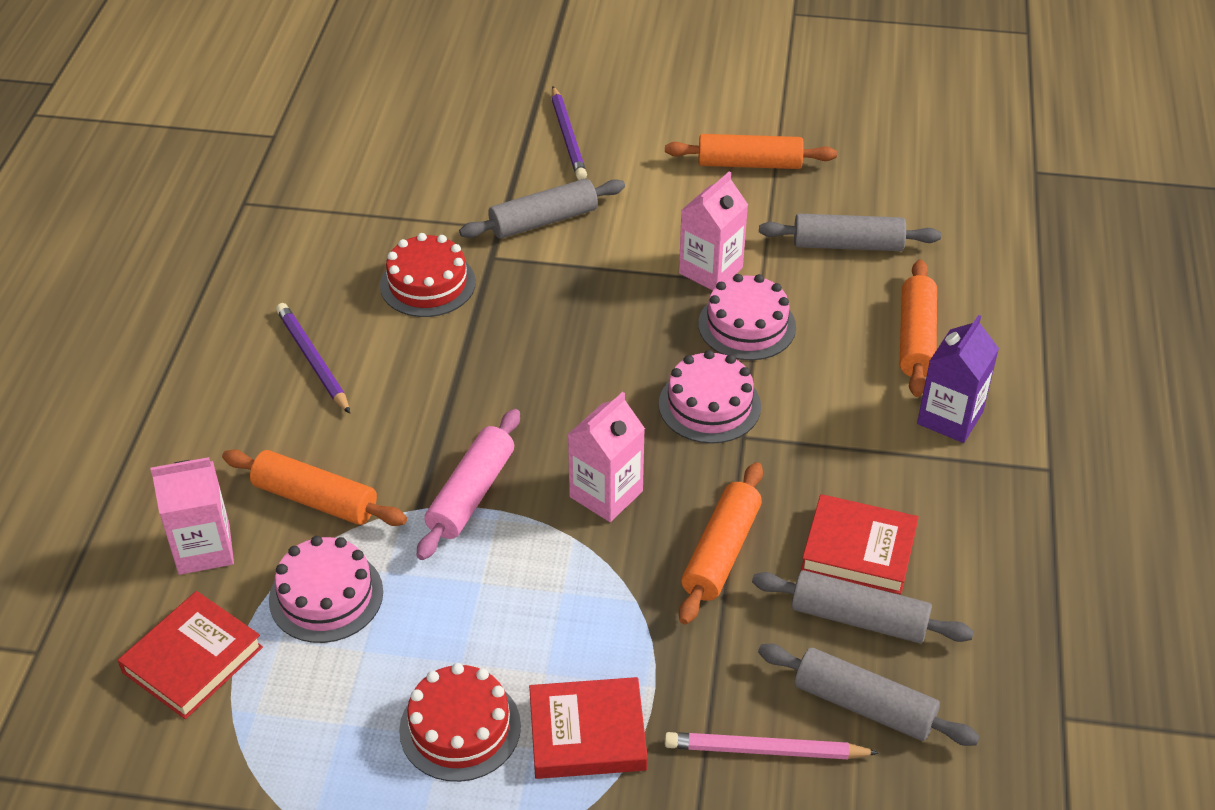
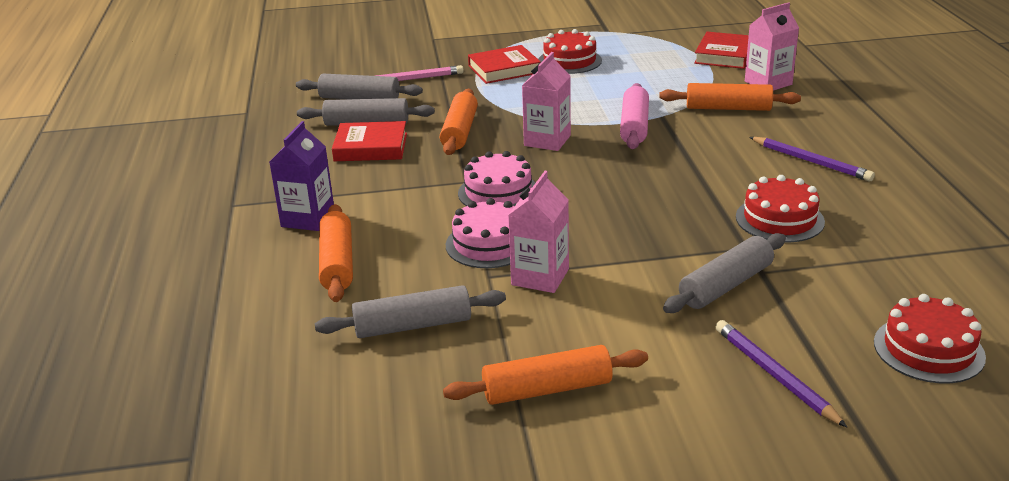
camera: 165 degrees right, 15 degrees down
(326, 596) = (680, 81): pink cake -> none
(433, 130) = (928, 349): none -> red cake

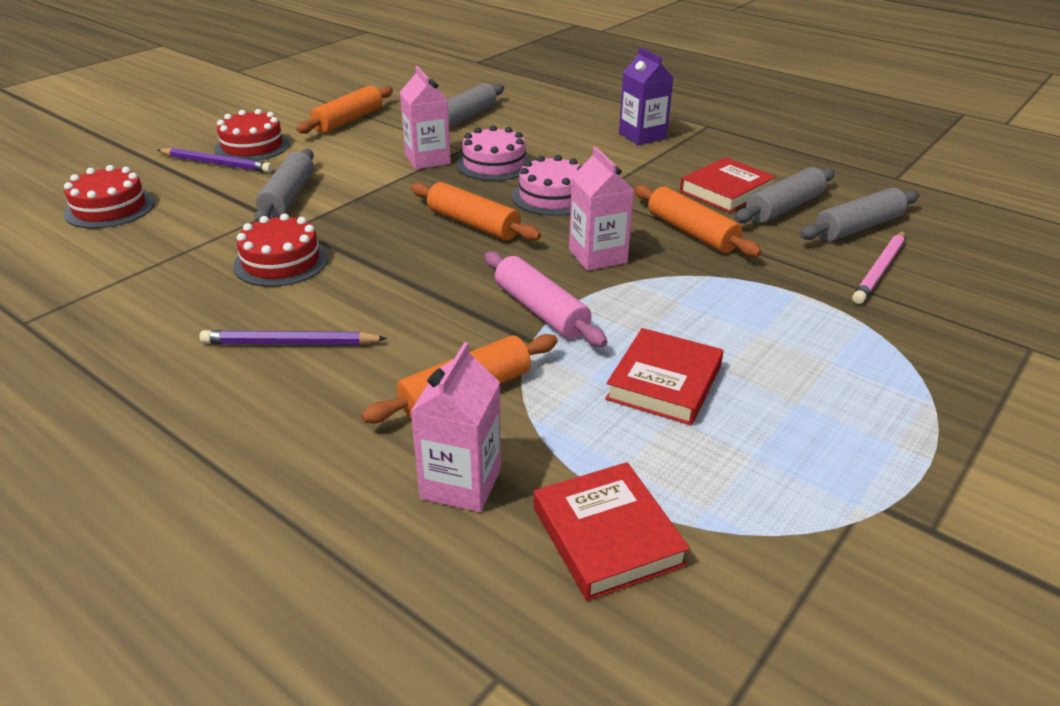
camera: 135 degrees right, 5 degrees up
(337, 263) = (567, 125): orange rolling pin -> orange rolling pin (473, 224)
(504, 69) = (830, 333): red book -> red book (664, 382)
(569, 61) = (793, 391): red cake -> red cake (252, 146)

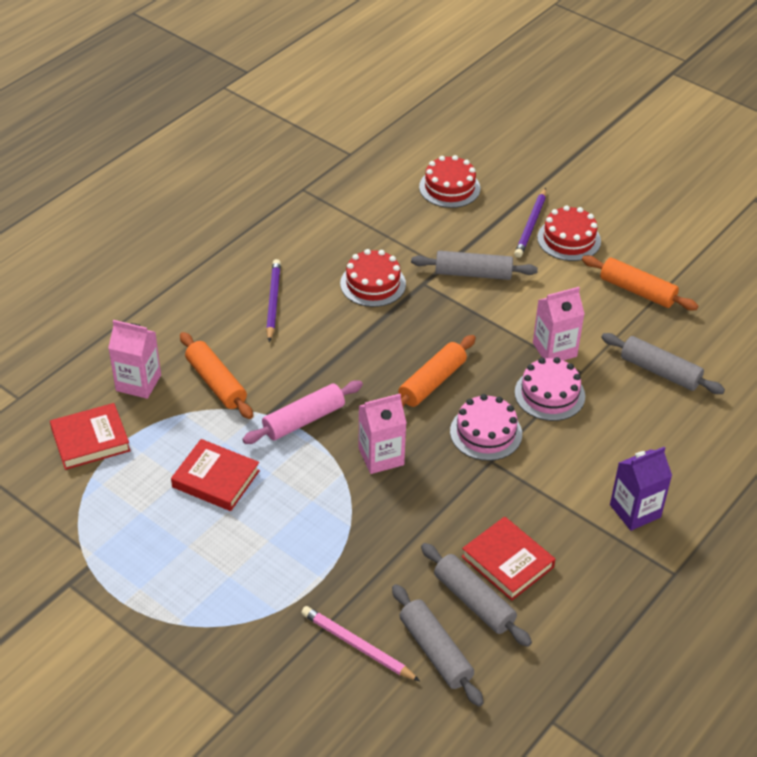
camera: 90 degrees right, 10 degrees up
(691, 232) = (422, 522): orange rolling pin -> none

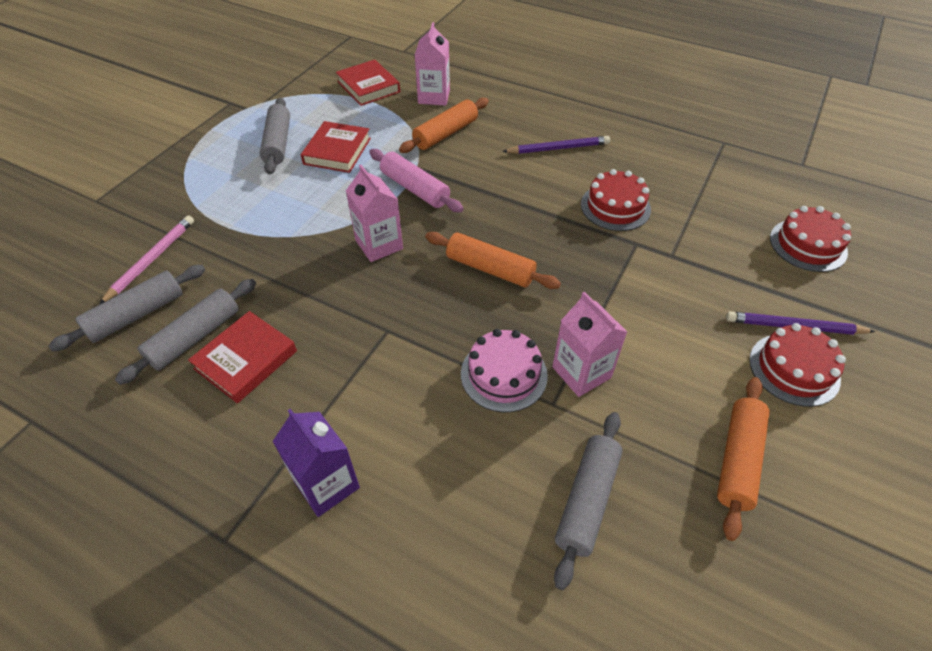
camera: 80 degrees right, 5 degrees up
(473, 274) = (674, 282): grey rolling pin -> grey rolling pin (278, 143)
(486, 433) = (428, 321): pink cake -> none

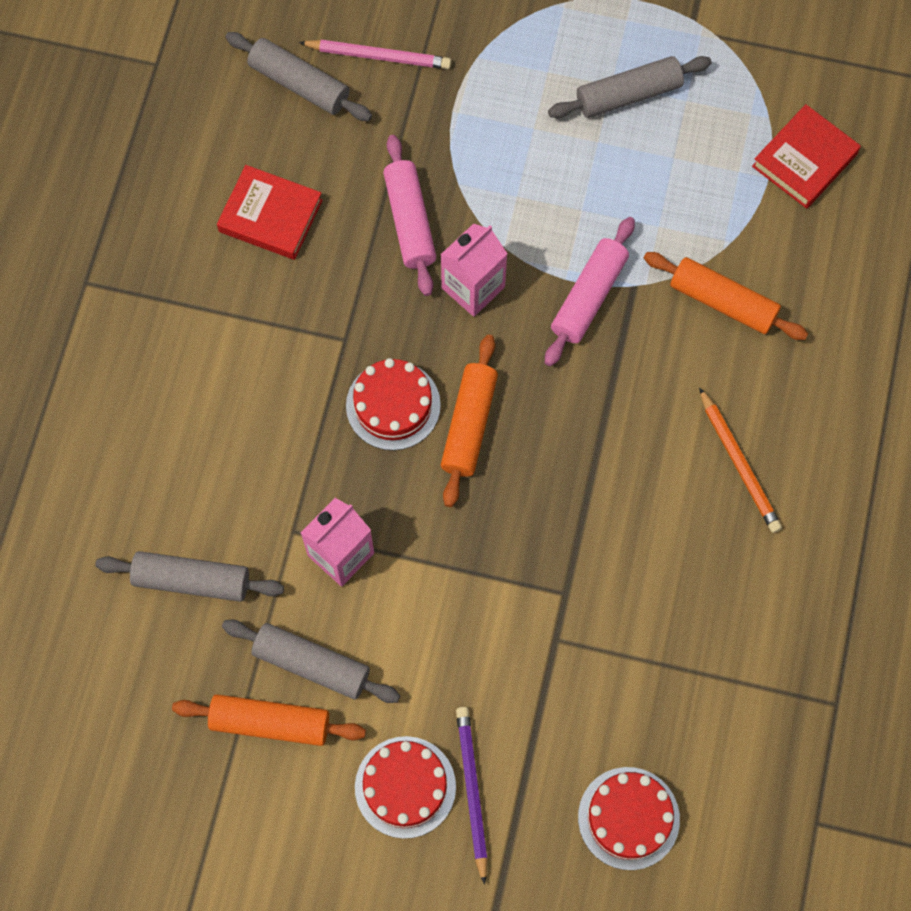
camera: 75 degrees right, 20 degrees up
(195, 337) = (285, 154): grey rolling pin -> grey rolling pin (311, 664)
(305, 269) = (410, 221): none -> pink rolling pin
(326, 484) = (154, 345): purple carton -> none
(337, 151) = (636, 175): red book -> none
(434, 97) = (811, 260): pink carton -> none
(504, 374) = (317, 474): pink cake -> none
(558, 148) = (739, 464): purple pencil -> orange pencil
(615, 207) = (631, 559): red cake -> red cake (393, 405)

